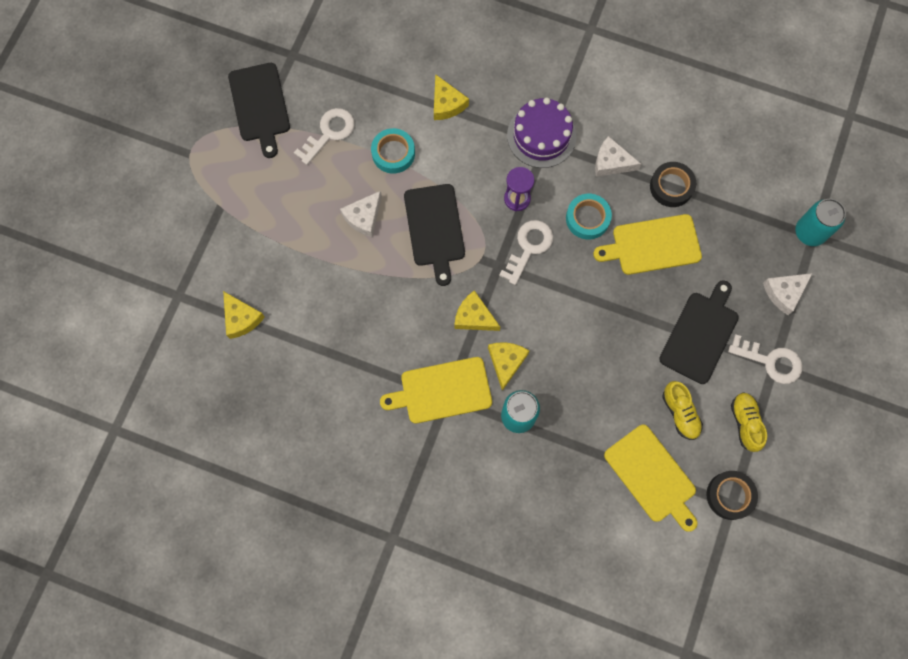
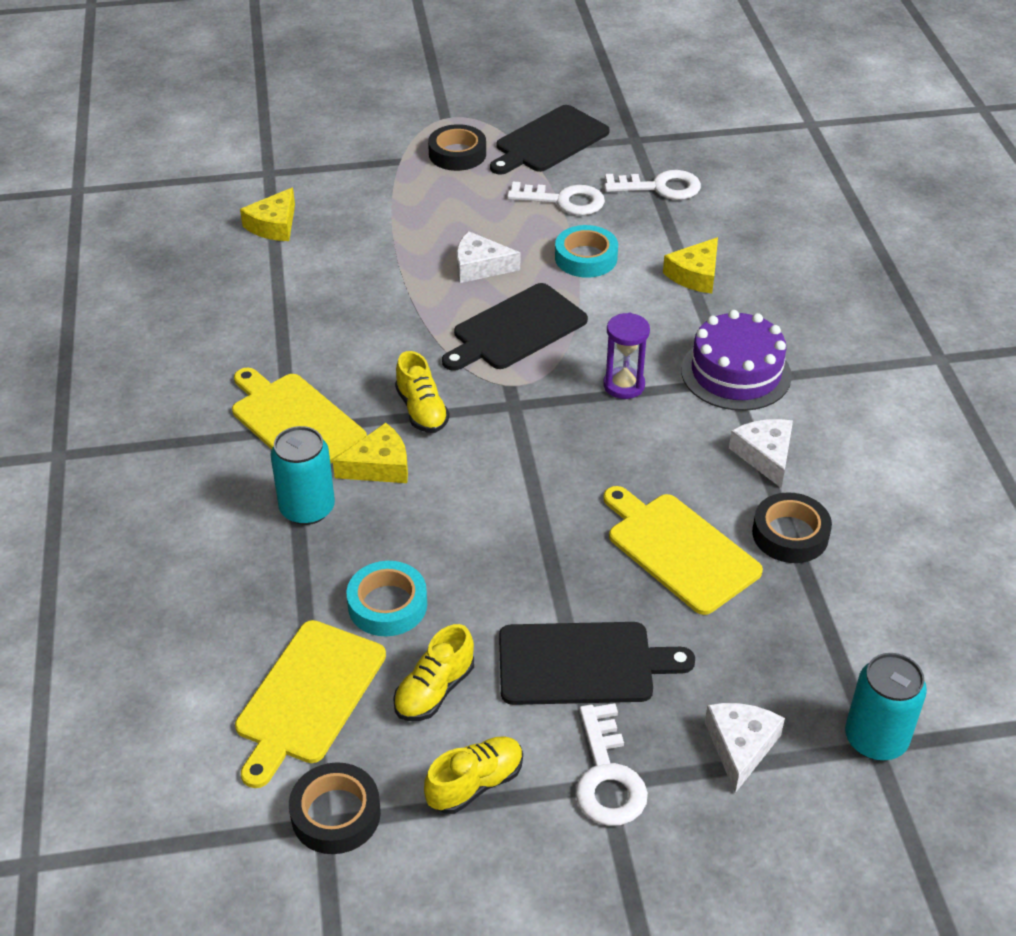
camera: 60 degrees right, 30 degrees down
(236, 168) = (457, 154): none -> black tape
(474, 317) = (422, 410): yellow cheese -> yellow shoe
(529, 247) = (564, 423): white key -> white key (660, 187)
(587, 218) = (658, 464): turquoise tape -> turquoise tape (387, 605)
(784, 293) = (740, 746): white cheese -> white cheese turned 75 degrees clockwise

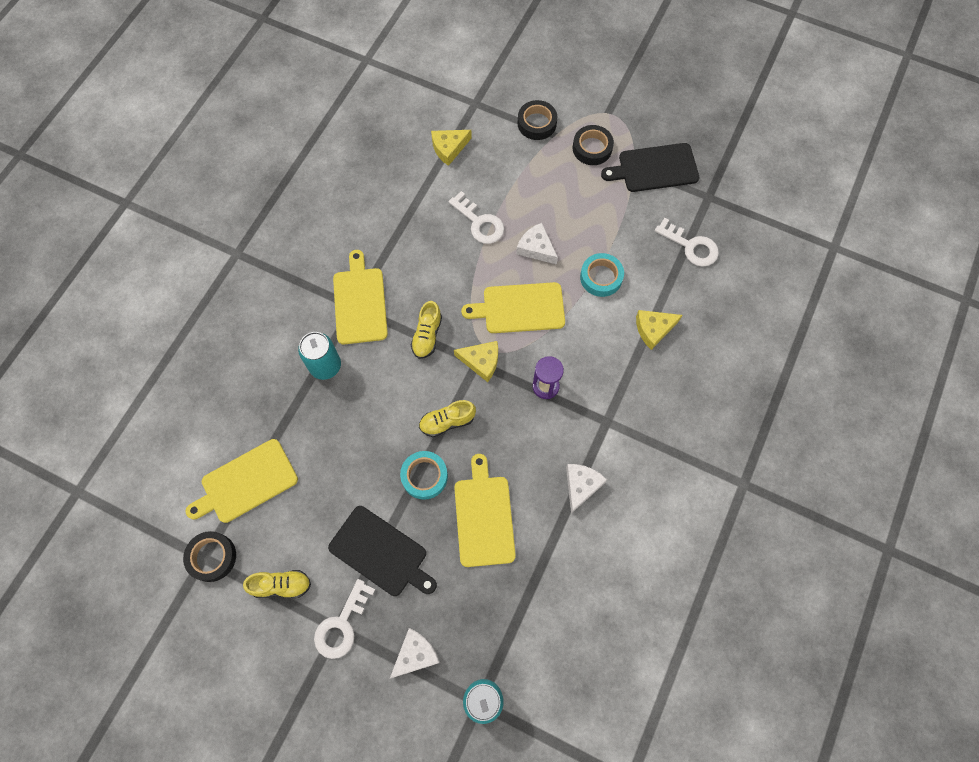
camera: 35 degrees right, 25 degrees up
(379, 466) = (379, 360): yellow cheese -> yellow cheese (481, 361)
(387, 605) = (319, 453): turquoise tape -> turquoise tape (424, 476)
(434, 690) = (302, 519): yellow shoe -> yellow shoe (447, 422)
(516, 329) = (520, 308): black cutting board -> yellow cutting board
(564, 201) = (624, 224): white key -> white key (479, 223)
(736, 373) = (615, 417): purple cake -> none
(790, 534) = (549, 546): black tape -> black tape (537, 123)

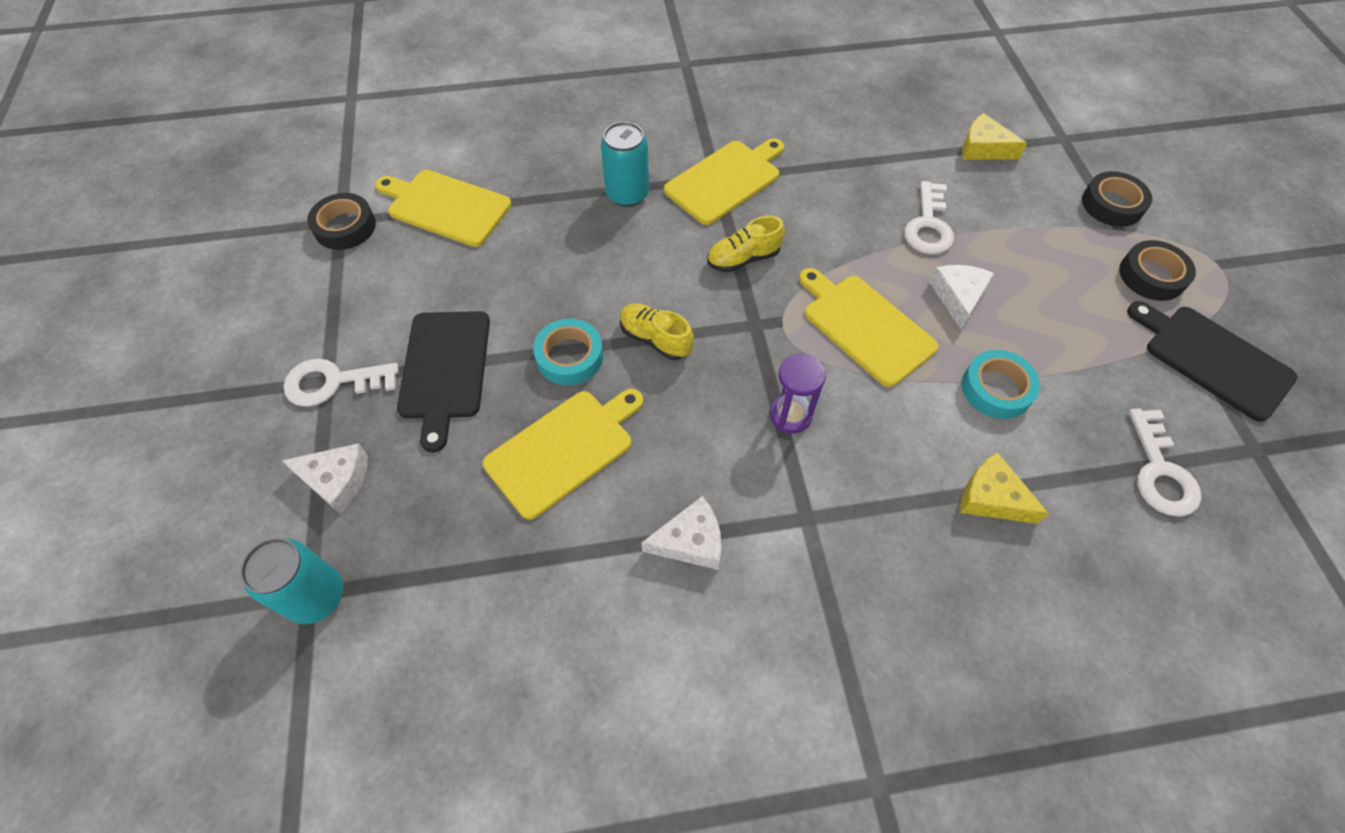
camera: 55 degrees right, 10 degrees down
(281, 585) = (348, 301): yellow shoe -> none
(481, 361) = (760, 328): yellow cheese -> none

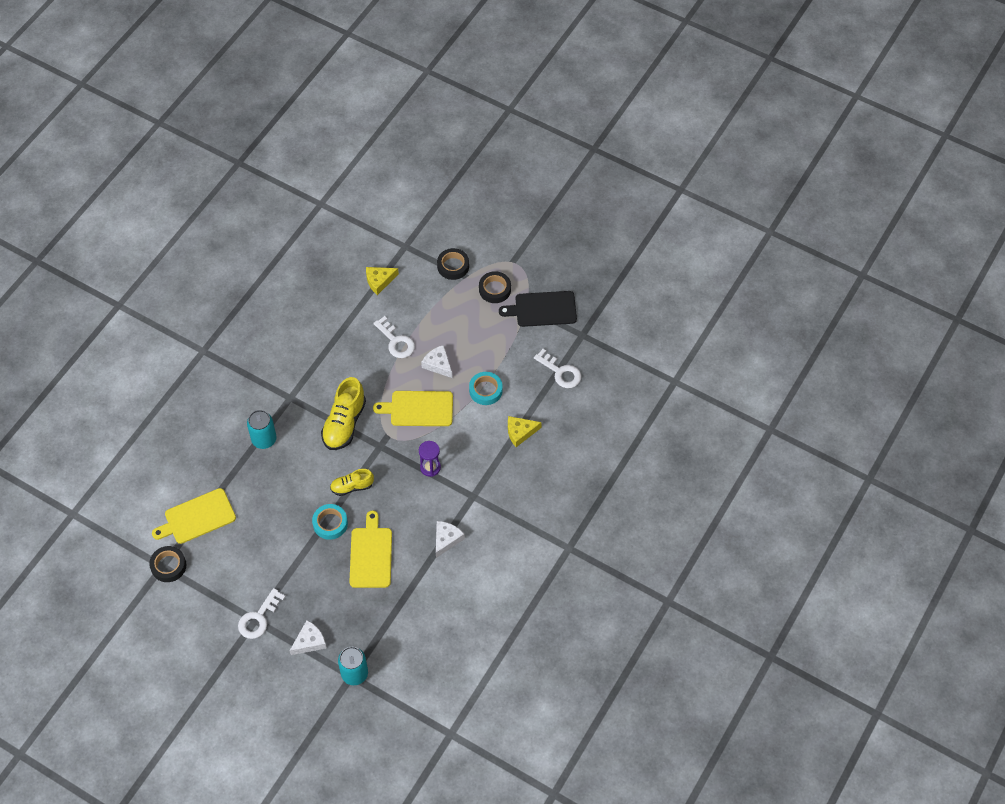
camera: 50 degrees left, 0 degrees up
(444, 369) = (292, 573): black cutting board -> none
(725, 180) = (295, 395): yellow cutting board -> none
(743, 259) = (344, 423): yellow shoe -> yellow shoe, size x1.69

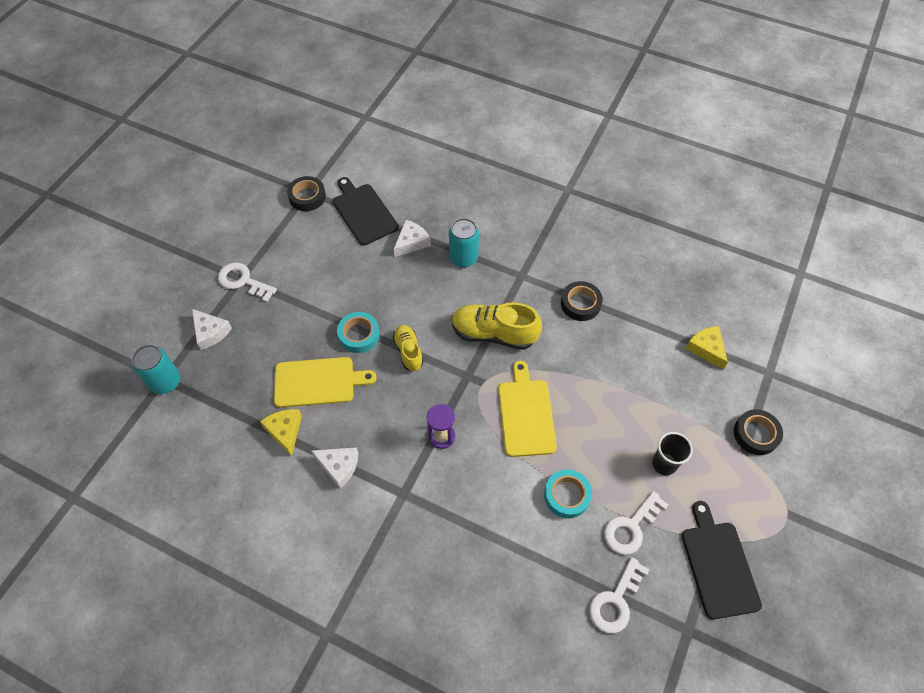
camera: 85 degrees right, 0 degrees up
(197, 517) = (364, 212): yellow cutting board -> black cutting board
(396, 341) = (621, 377): white key -> white key (631, 527)
(438, 364) = (596, 431): white cheese -> white cheese (411, 242)
(469, 326) = (664, 464): none -> black cup
(494, 289) = (733, 493): black tape -> black tape (580, 304)
(520, 432) = (507, 549): yellow cheese -> yellow cheese (285, 431)

